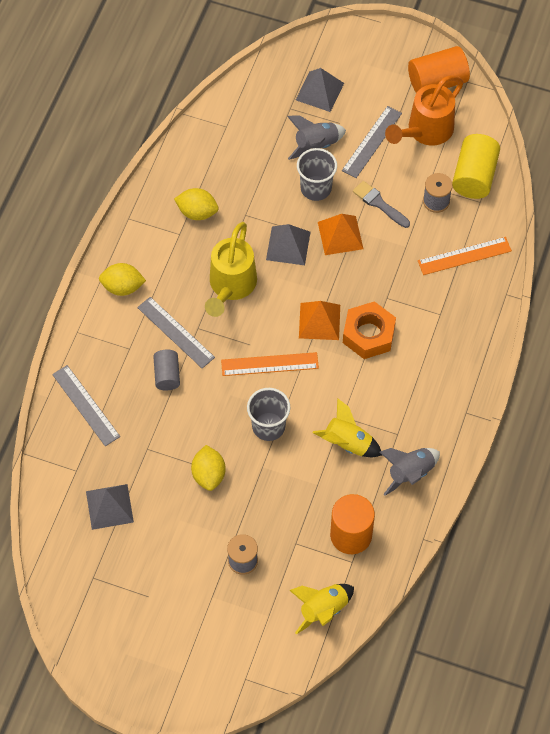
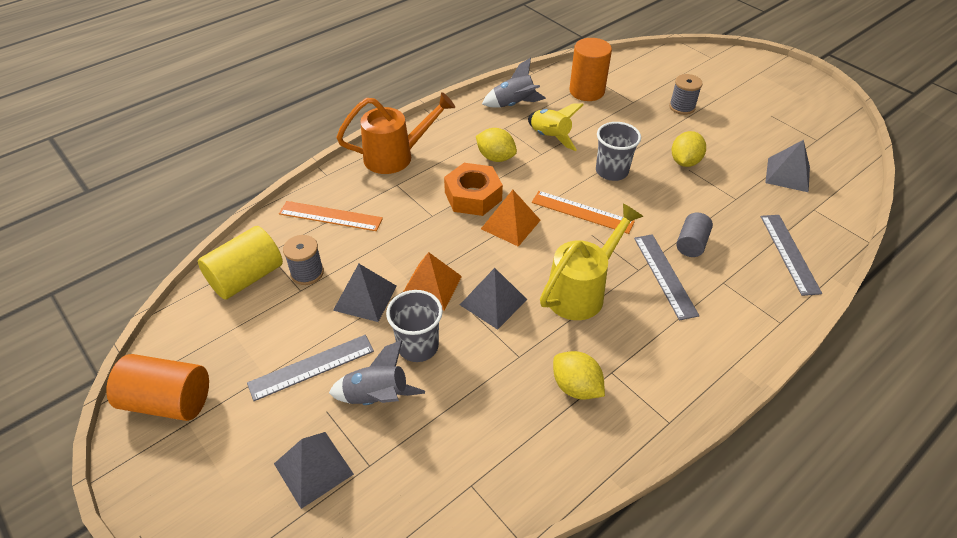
camera: 150 degrees left, 15 degrees down
(122, 287) = (708, 344): yellow lemon -> yellow lemon (495, 157)
(323, 610) = (634, 66): yellow rocket -> none
(379, 203) = (365, 297): grey brush -> grey pyramid
(426, 131) = (243, 348): orange watering can -> orange watering can (395, 156)

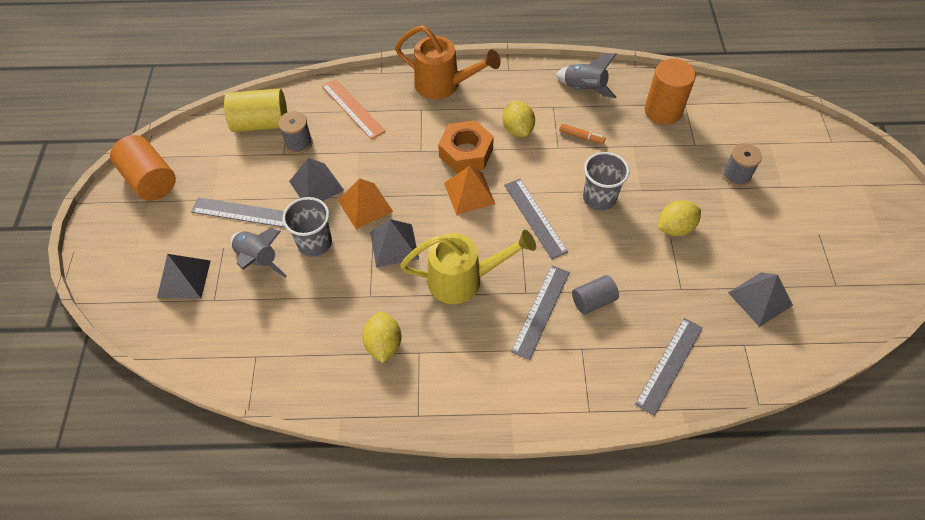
camera: 40 degrees right, 10 degrees up
(550, 137) = (581, 137): yellow rocket -> orange marker
(582, 212) = (535, 217): orange ruler -> grey ruler

